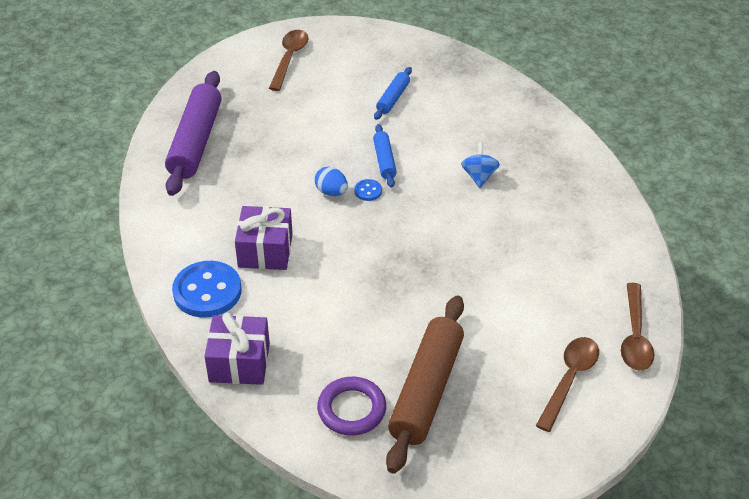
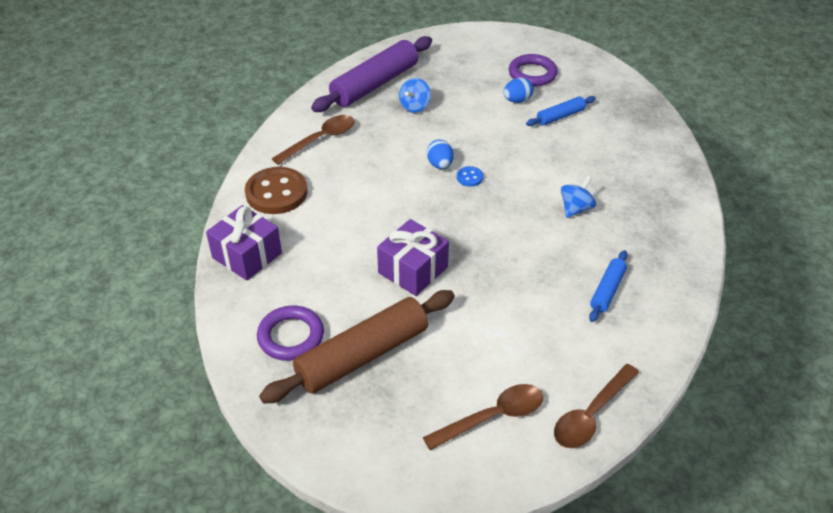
camera: 35 degrees right, 0 degrees up
(207, 291) = (276, 193): blue button -> brown button
(255, 147) = (414, 106): none -> blue spinning top
(265, 250) = (347, 184): purple gift -> purple gift (413, 270)
(289, 58) = (504, 54): brown spoon -> brown spoon (320, 139)
(332, 68) = (532, 74): none -> purple ring
(342, 100) = (517, 100): none -> blue egg
(384, 160) = (506, 160): blue rolling pin -> blue rolling pin (607, 290)

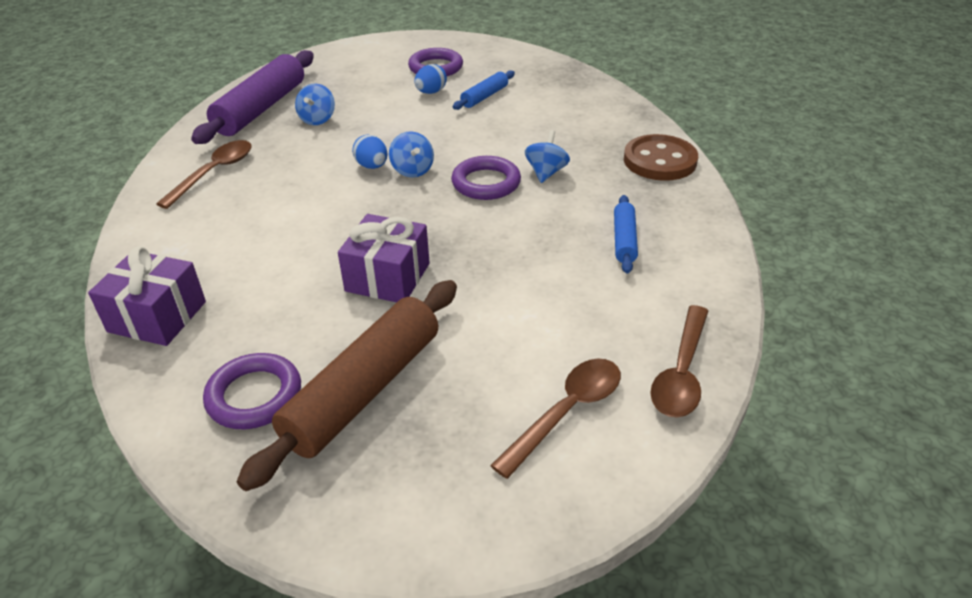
camera: 20 degrees left, 5 degrees down
(276, 193) = (175, 238): brown button -> brown button (659, 161)
(469, 177) = (412, 170): blue button -> blue spinning top
(522, 205) = (486, 183): none -> purple ring

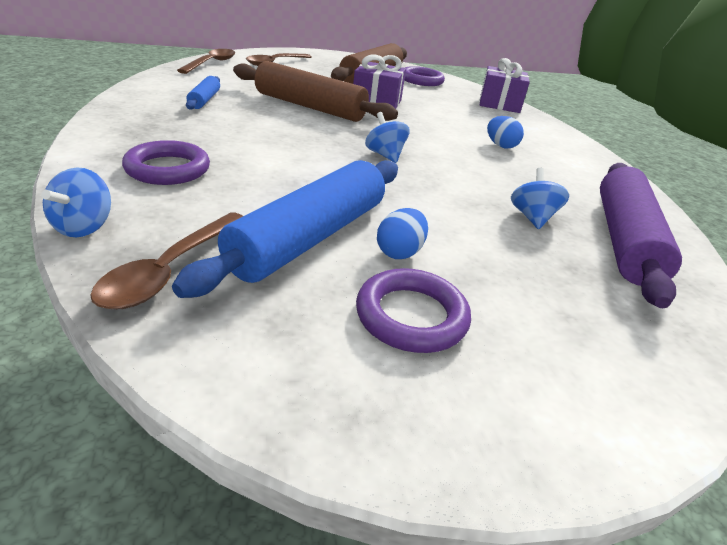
camera: 170 degrees right, 5 degrees down
(214, 173) = (572, 170): brown spoon -> brown spoon (170, 270)
(372, 166) = (427, 162): blue egg -> blue egg (500, 146)
(484, 97) = (310, 237): blue rolling pin -> blue rolling pin, size x2.03
(486, 183) = (310, 140): purple ring -> purple ring (168, 169)
(488, 248) = (310, 107): none -> brown rolling pin
(546, 172) = (249, 142): blue spinning top -> blue spinning top (84, 227)
(659, 161) = (116, 140): brown button -> none

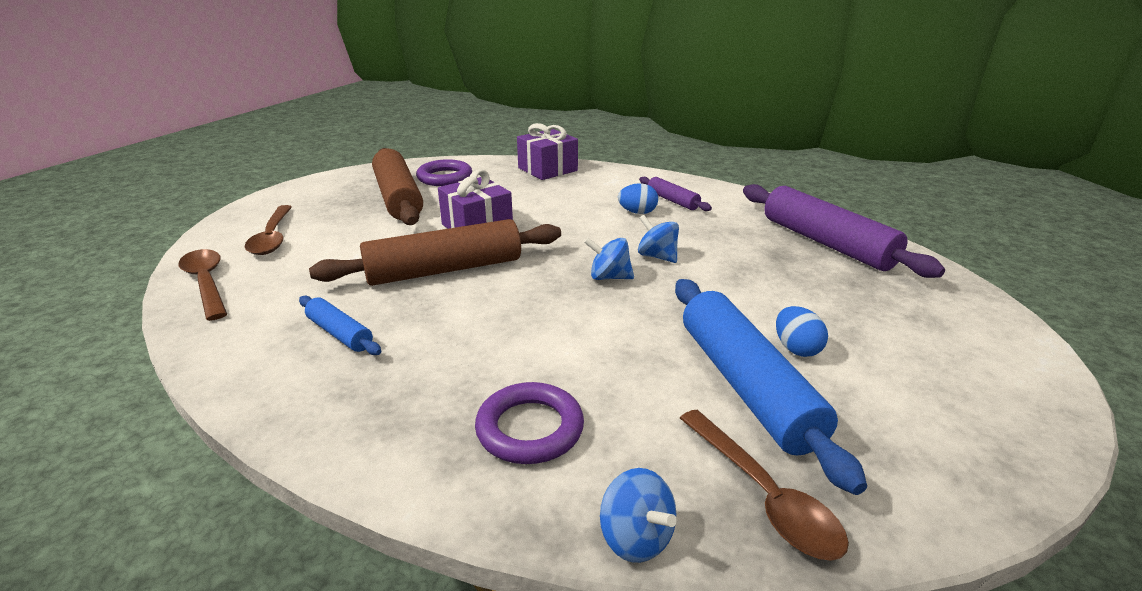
camera: 45 degrees left, 5 degrees down
(411, 316) = (891, 384): purple ring -> none
(532, 217) = (774, 262): blue spinning top -> blue spinning top (657, 256)
(549, 155) = (673, 200): none -> purple rolling pin

